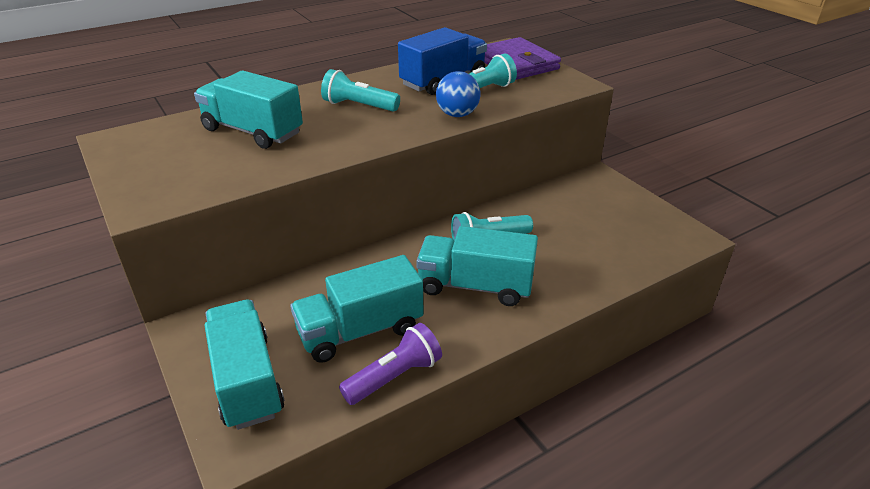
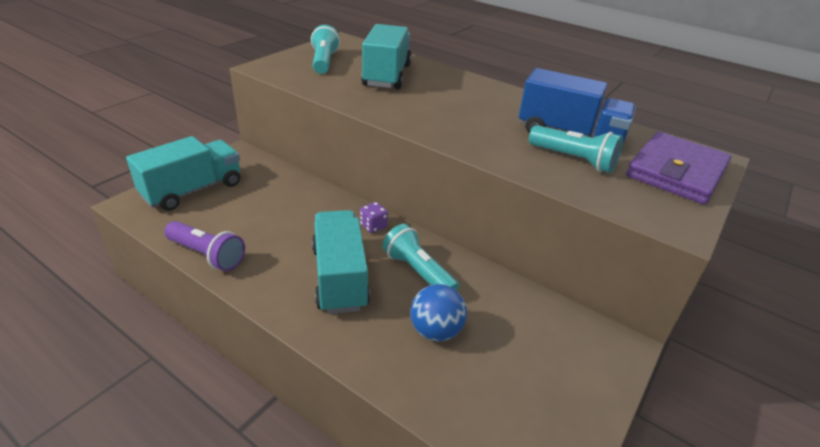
camera: 65 degrees right, 0 degrees up
(359, 106) = (469, 105): turquoise flashlight -> turquoise flashlight (324, 62)
(360, 331) = (256, 225): turquoise truck -> none
(409, 250) = (373, 226): none -> purple dice
(457, 114) = (502, 154): blue ball -> blue ball (436, 331)

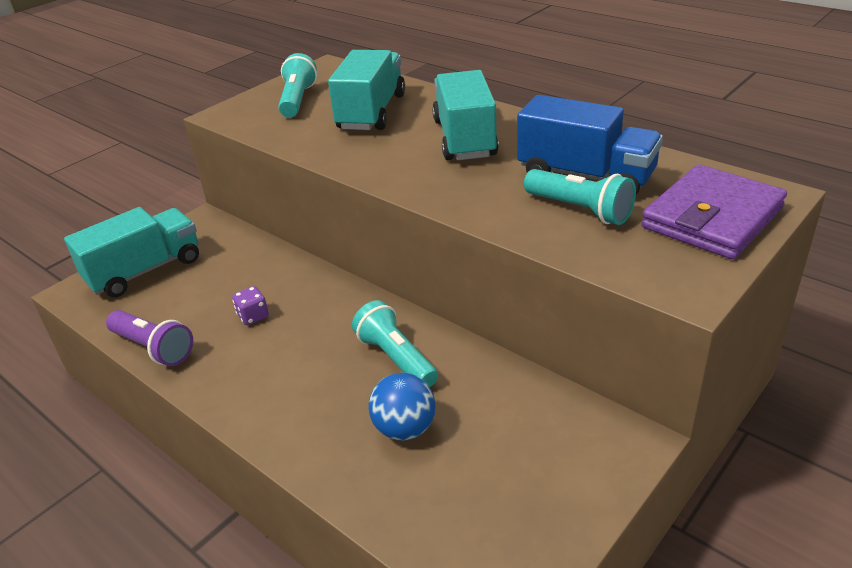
camera: 10 degrees right, 0 degrees up
(339, 277) = (301, 368): turquoise truck -> turquoise truck (464, 138)
(373, 226) = (351, 304): purple dice -> purple dice (253, 316)

